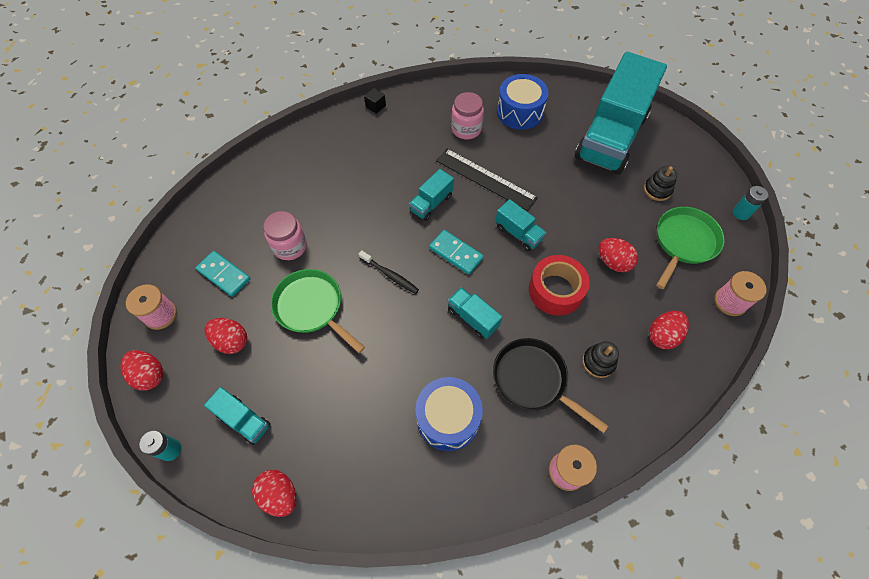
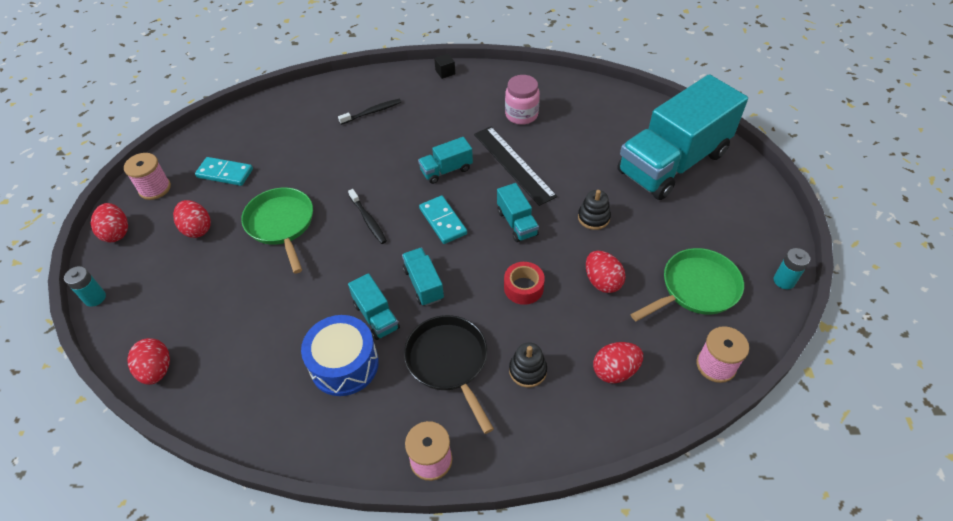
camera: 25 degrees right, 10 degrees down
(224, 274) = (225, 173): turquoise domino -> turquoise domino turned 45 degrees counterclockwise
(243, 420) = (166, 296): turquoise truck -> turquoise truck (376, 316)
(290, 246) = (294, 168): pink jar -> none
(331, 166) = (372, 112): none -> black toothbrush
(520, 112) = (586, 114): blue drum -> none
(555, 290) = (523, 288): red tape -> red tape, size x0.65
(657, 190) = (695, 228): black stacking toy -> black stacking toy (593, 217)

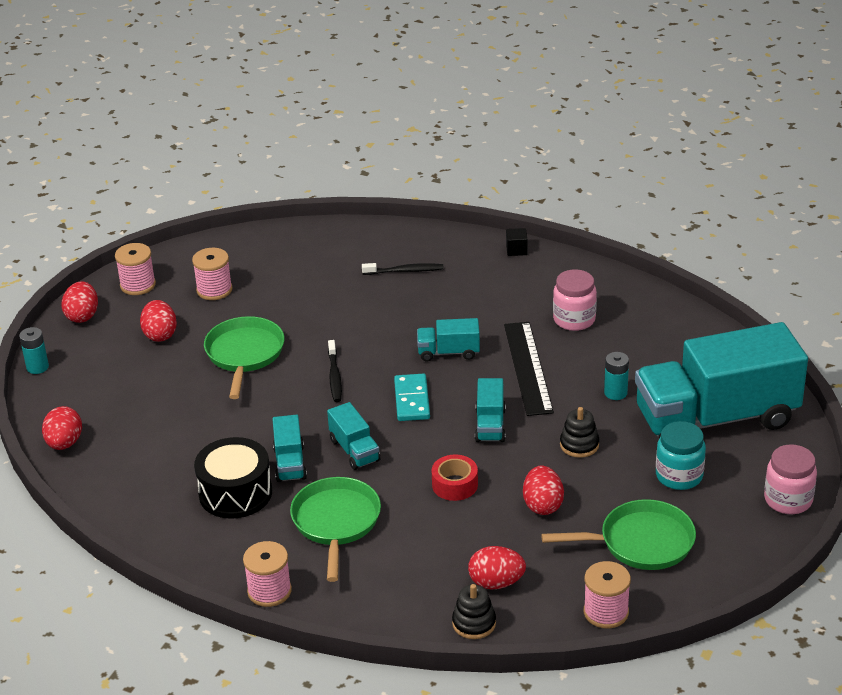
camera: 25 degrees right, 15 degrees down
(225, 173) = (214, 290): turquoise domino -> pink spool
(344, 364) = (235, 493): blue drum -> black drum
(423, 284) = (354, 450): turquoise truck -> turquoise truck turned 150 degrees clockwise
(449, 362) = (336, 523): black pan -> green pan
(527, 370) = (408, 554): black stacking toy -> black stacking toy (474, 623)
(681, 219) = (679, 476): none -> turquoise jar
(768, 213) = (788, 500): none -> pink jar
(784, 281) = (748, 566): turquoise battery -> turquoise battery (615, 393)

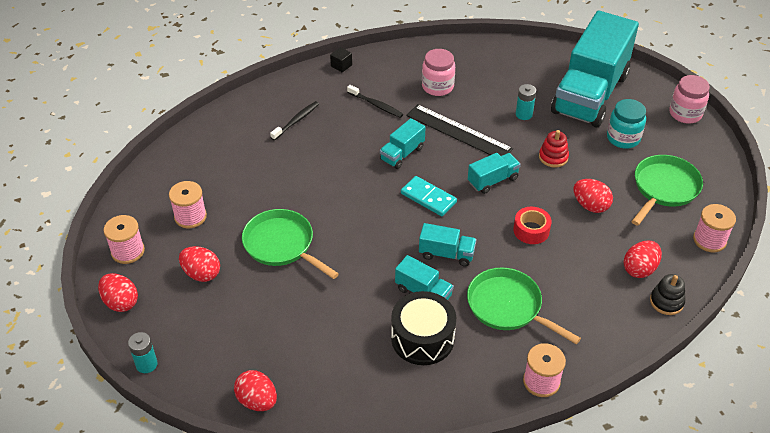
camera: 50 degrees left, 10 degrees up
(334, 376) = (361, 217): black toothbrush -> black toothbrush (376, 105)
(490, 425) = (493, 180): turquoise truck -> turquoise truck turned 75 degrees counterclockwise
(579, 445) = (553, 157): black stacking toy -> red stacking toy

